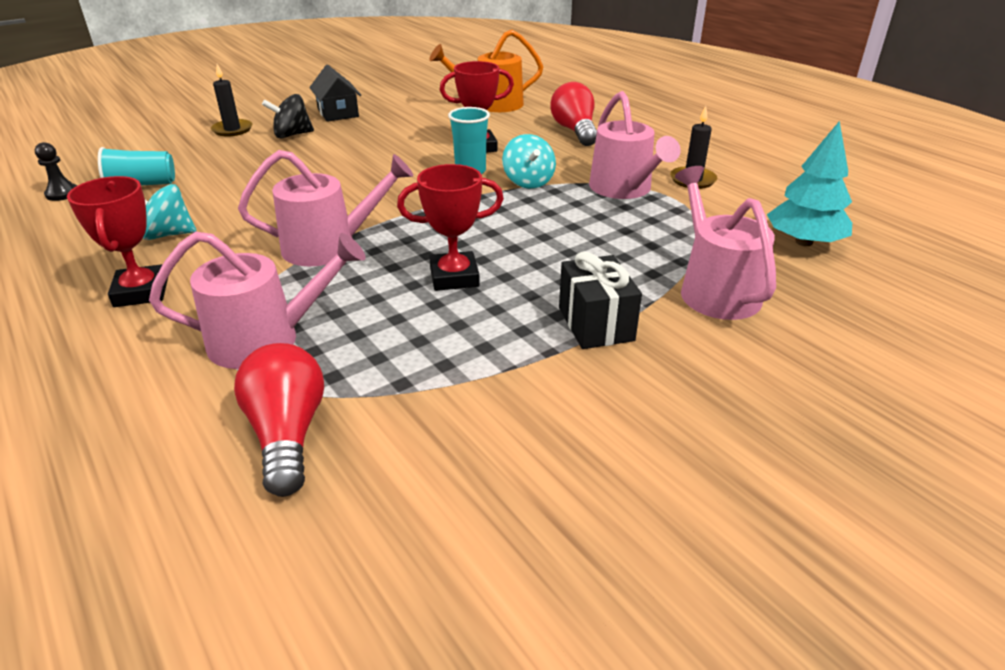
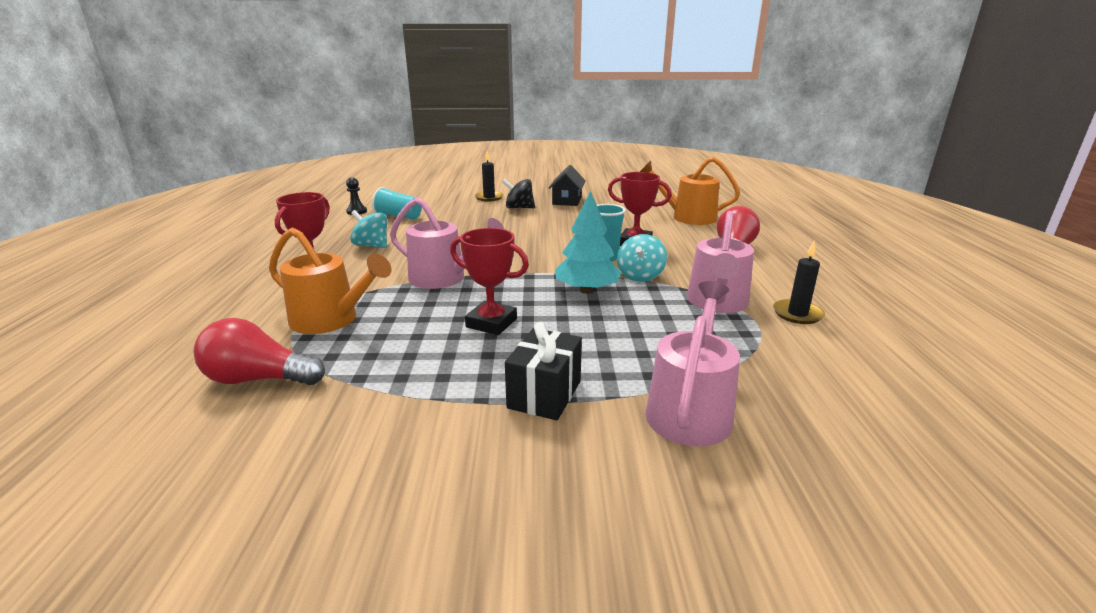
camera: 35 degrees right, 10 degrees down
(266, 339) = (330, 320): pink watering can -> orange watering can
(287, 434) = (259, 379): red light bulb -> red light bulb turned 105 degrees counterclockwise
(803, 242) = (852, 403): turquoise tree -> turquoise tree (586, 290)

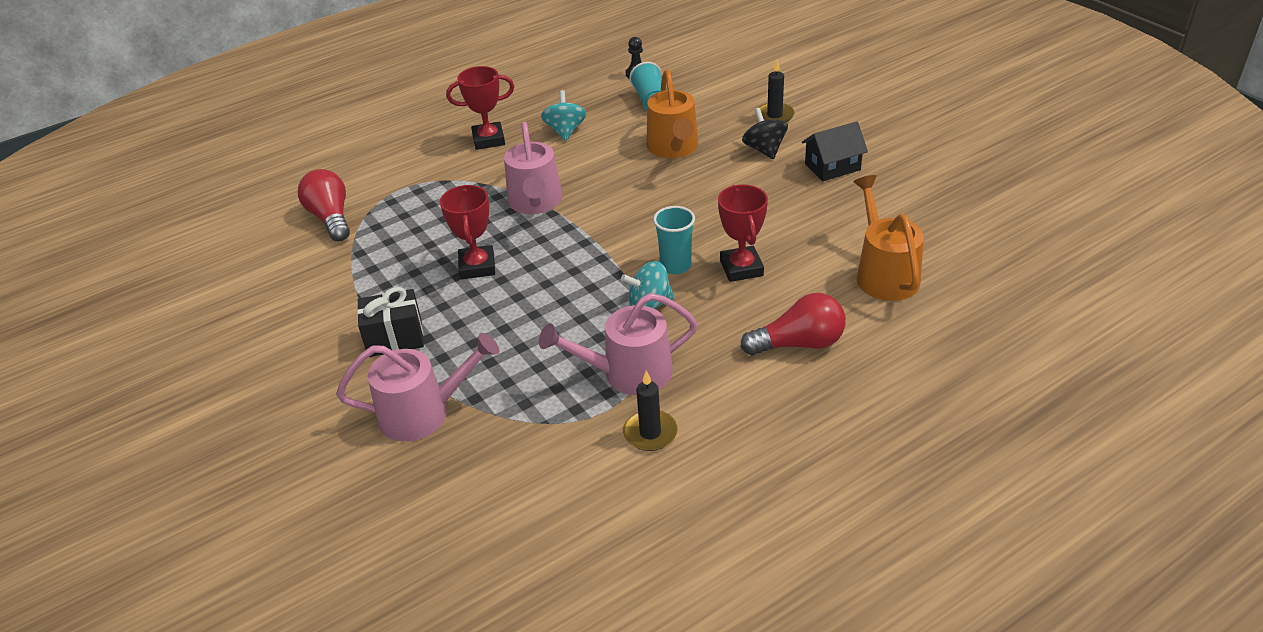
camera: 60 degrees right, 15 degrees up
(330, 320) = (421, 196): orange watering can -> orange watering can (673, 148)
(586, 290) = (583, 287): turquoise tree -> none

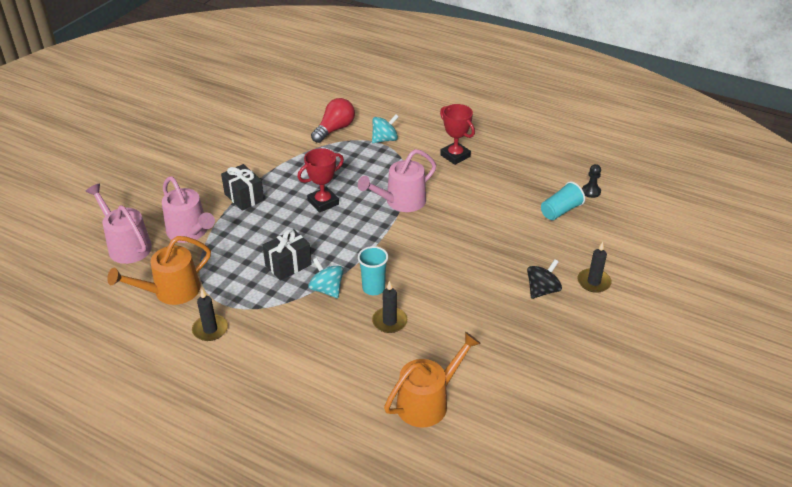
camera: 60 degrees right, 0 degrees up
(565, 131) = (490, 185): turquoise spinning top -> turquoise spinning top (385, 139)
(576, 328) = (288, 265): none -> black gift
(628, 373) = (258, 302): pink watering can -> pink watering can (126, 246)
(673, 148) = (508, 242): orange watering can -> orange watering can (171, 291)
(741, 268) = (389, 321): red trophy -> black candle
(798, 343) = (324, 375): red light bulb -> none
(832, 167) = (547, 335): black house -> none

